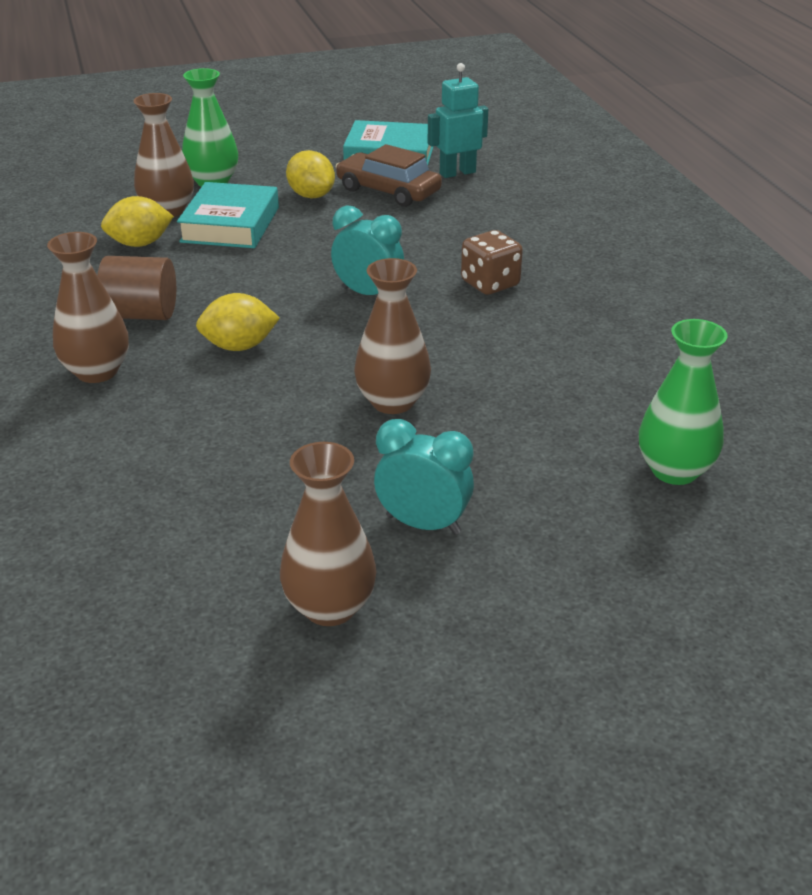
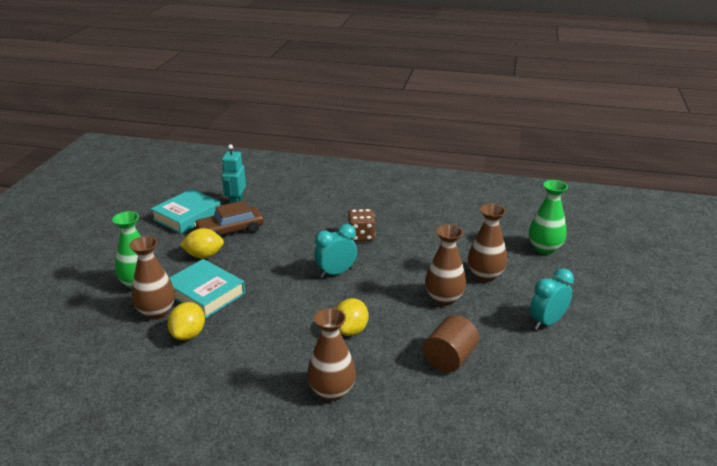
camera: 60 degrees left, 5 degrees down
(141, 314) = (280, 356): brown cylinder -> brown cylinder (449, 358)
(330, 607) = (593, 367): brown vase -> brown vase (485, 275)

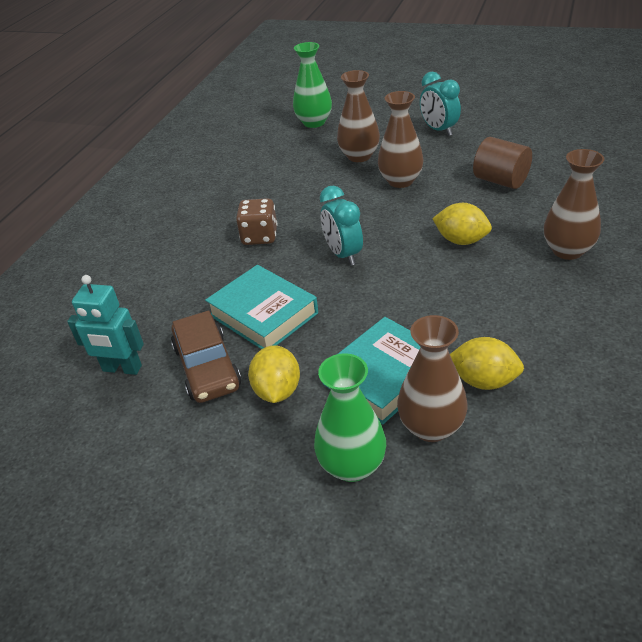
camera: 80 degrees left, 10 degrees up
(187, 216) = (136, 432): turquoise book -> turquoise book (263, 314)

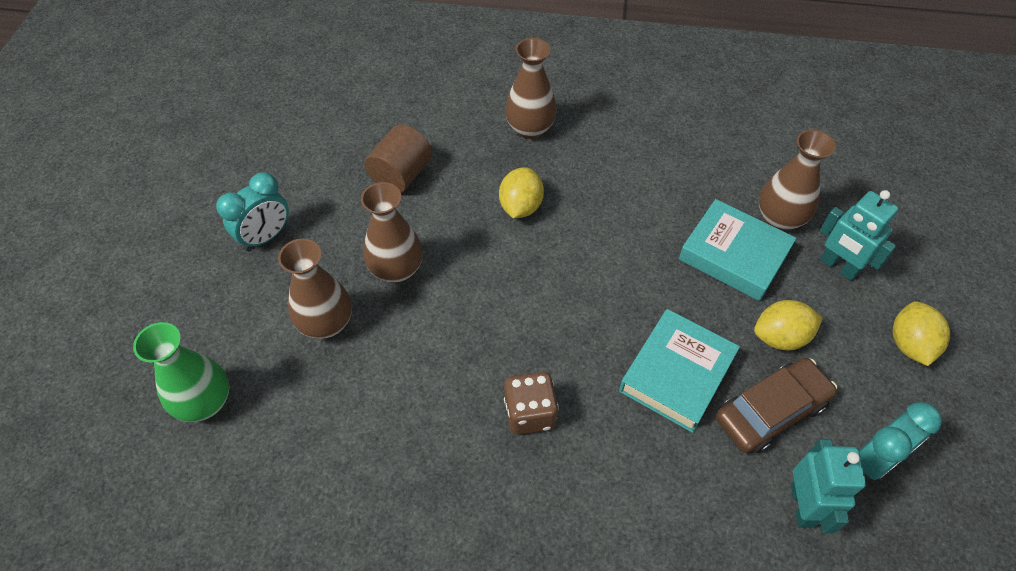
camera: 105 degrees left, 15 degrees up
(343, 254) = (558, 312): turquoise clock -> turquoise clock (874, 461)
(352, 465) = (838, 267): green vase -> turquoise robot
(483, 381) = (718, 187): yellow lemon -> yellow lemon (909, 344)

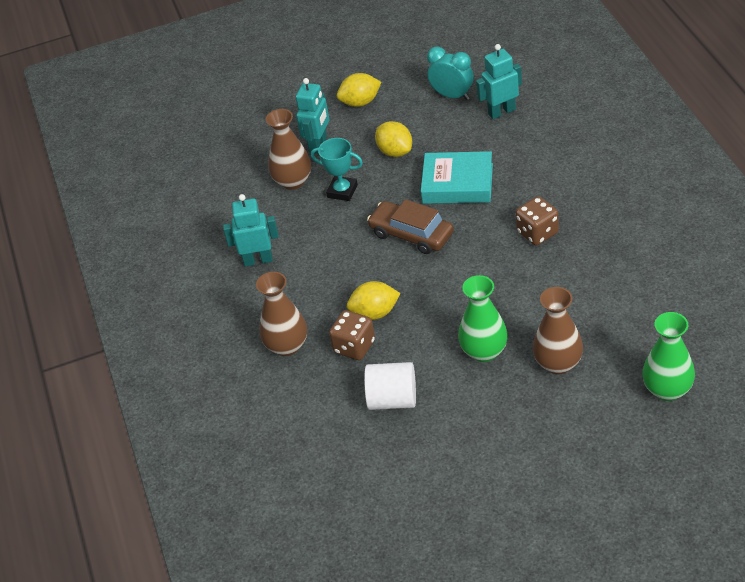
camera: 110 degrees left, 10 degrees down
(266, 237) = (516, 447): turquoise clock -> none
(396, 269) = (484, 351): brown vase -> green vase
(401, 175) = (392, 400): brown cylinder -> white cylinder
(489, 174) = (354, 347): none -> brown dice
(666, 147) = (258, 260): none -> turquoise robot
(734, 255) = (342, 191): turquoise book -> turquoise trophy
(771, 411) = (452, 139): brown car -> brown car (411, 234)

